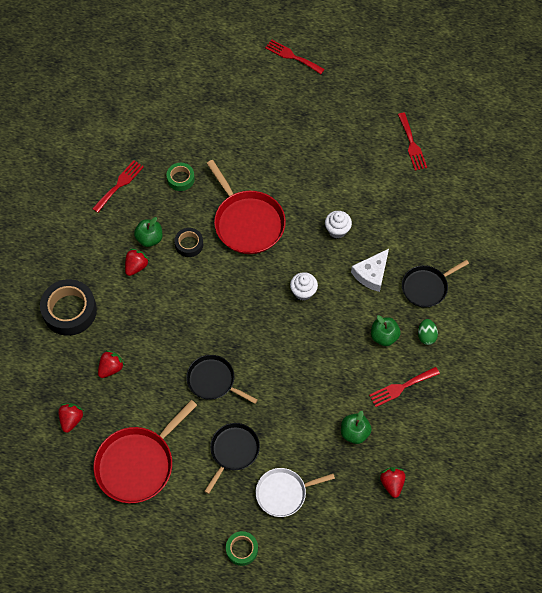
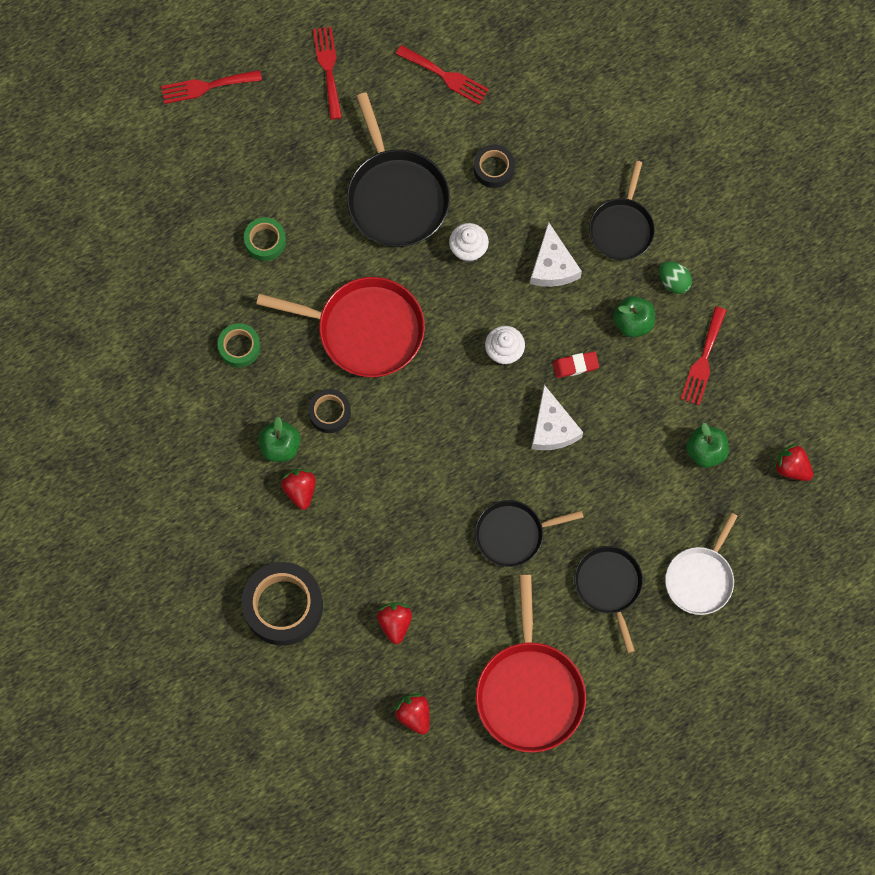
camera: 45 degrees left, 10 degrees up
(119, 184) = (179, 417): red fork -> red fork (328, 68)
(242, 549) = (718, 672): green tape -> green tape (265, 241)
(288, 349) = (552, 427): none -> white cheese
(328, 177) = (396, 196): none -> black pan
(332, 330) = (575, 365): none -> red eraser
(390, 204) = (493, 168): none -> black tape

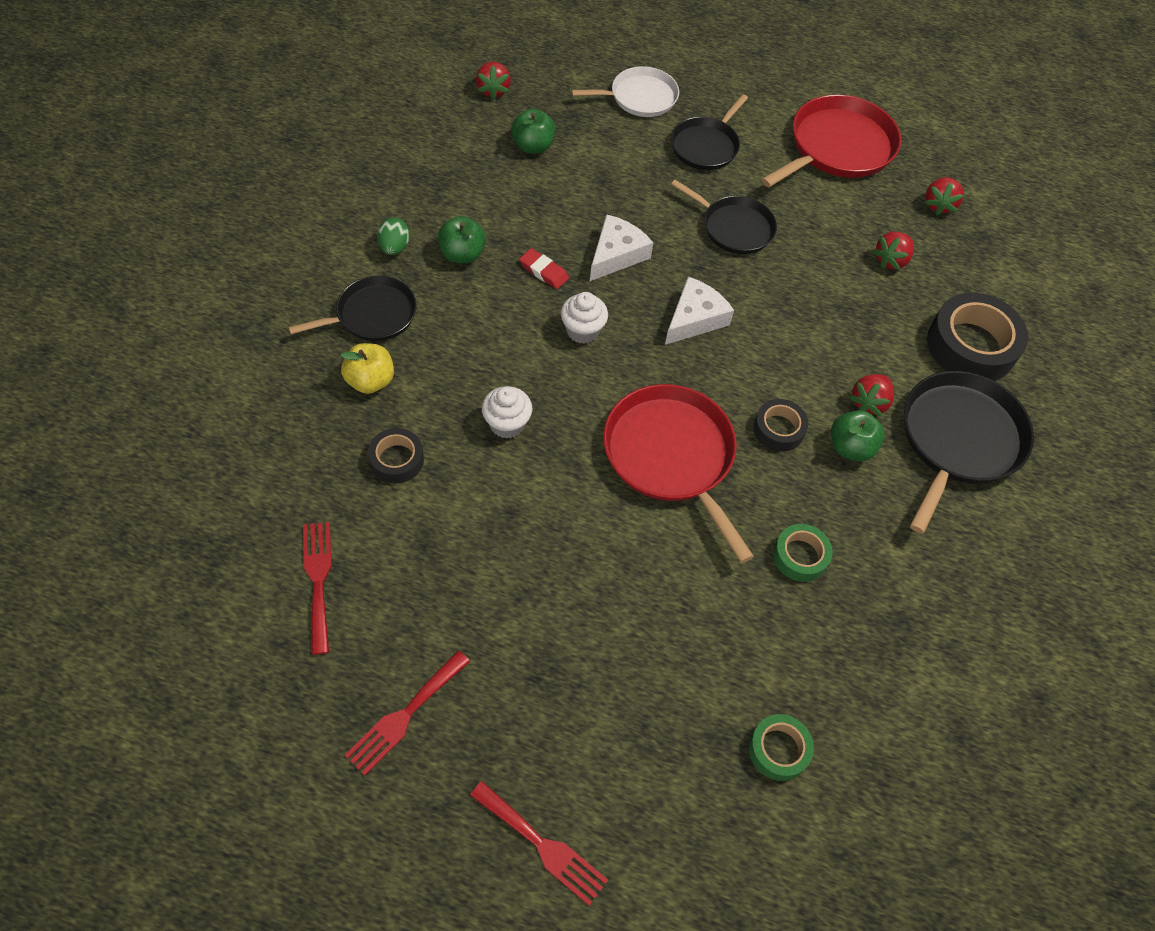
camera: 135 degrees left, 15 degrees down
(265, 241) = (670, 620): green tape -> green tape (778, 750)
(396, 196) = (506, 528): black pan -> black pan (958, 440)
(553, 265) = (460, 345): white cheese -> white cheese (694, 318)
(567, 192) = (370, 381): none -> yellow apple
(703, 360) = (452, 188): red fork -> none

